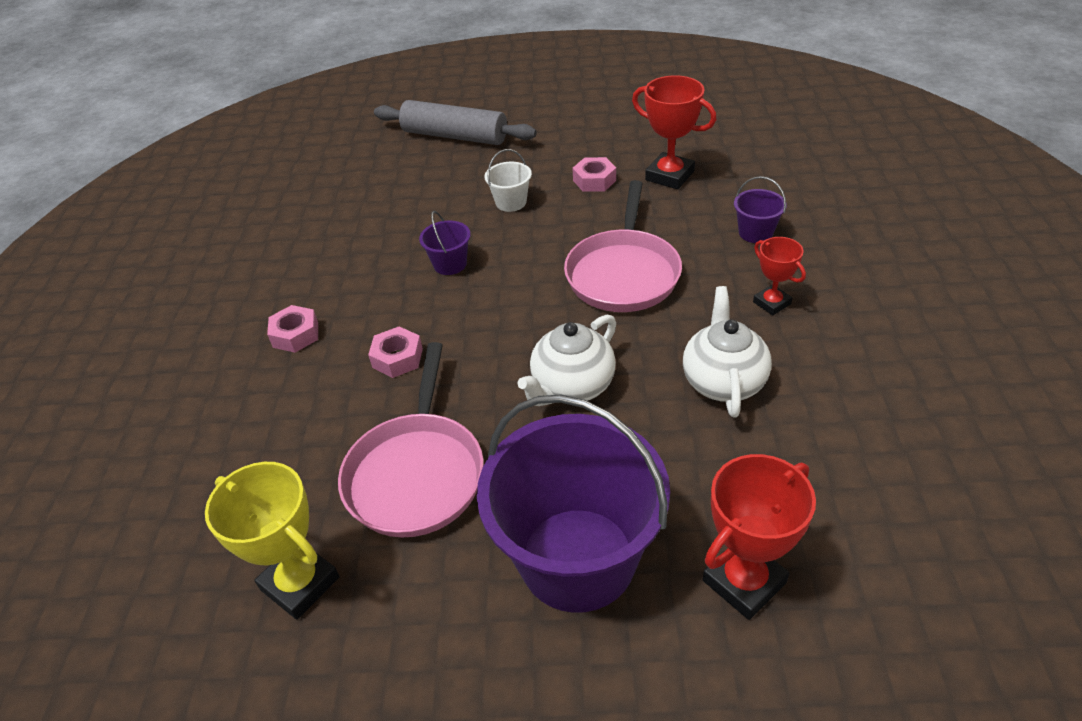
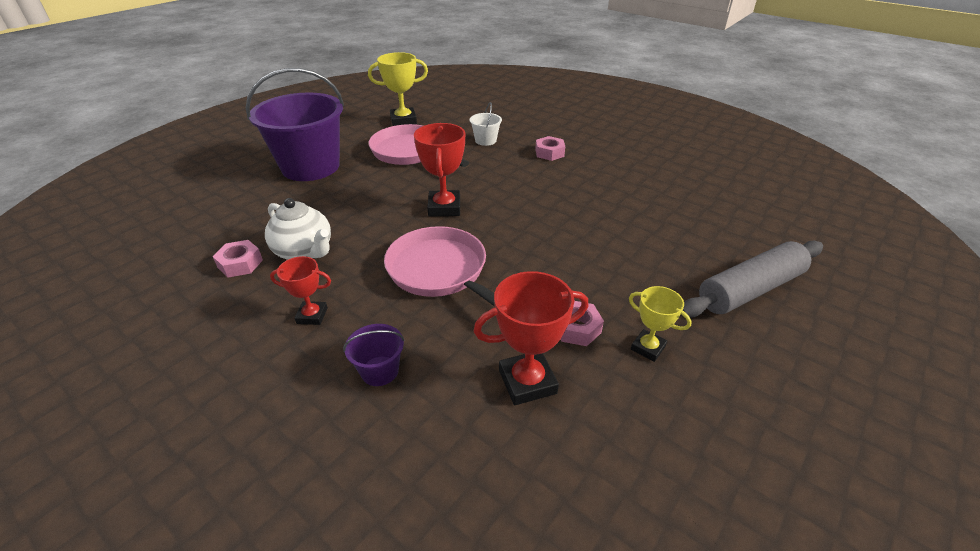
camera: 125 degrees right, 5 degrees down
(397, 358) = (489, 171): pink nut -> pink nut (240, 264)
(450, 264) = (549, 213): purple bucket -> none
(511, 202) = (595, 268): white bucket -> white bucket (485, 140)
(572, 386) = (387, 206): white teapot -> none
(574, 150) = (647, 348): none -> yellow trophy
(744, 582) = (231, 193): red trophy -> red trophy (444, 207)

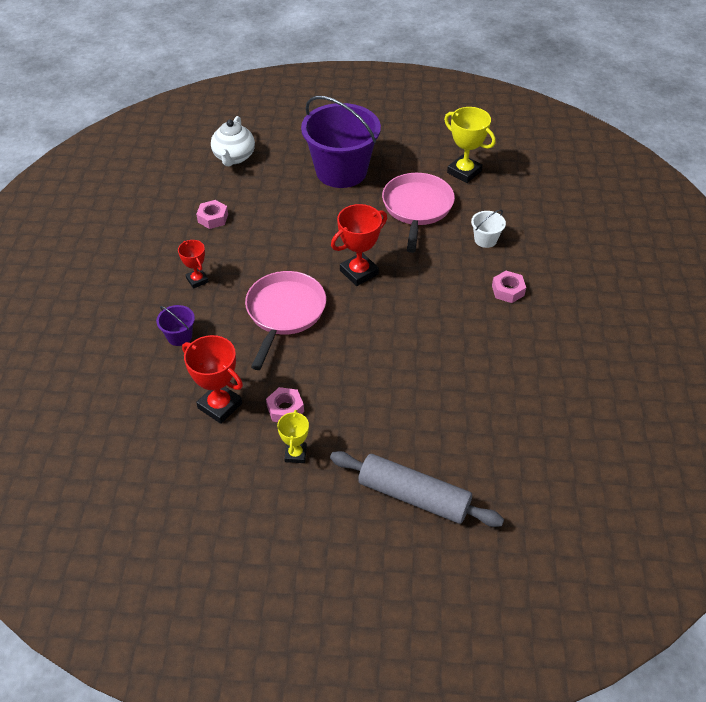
camera: 55 degrees right, 10 degrees up
(305, 251) = (248, 237): white teapot -> white teapot (234, 157)

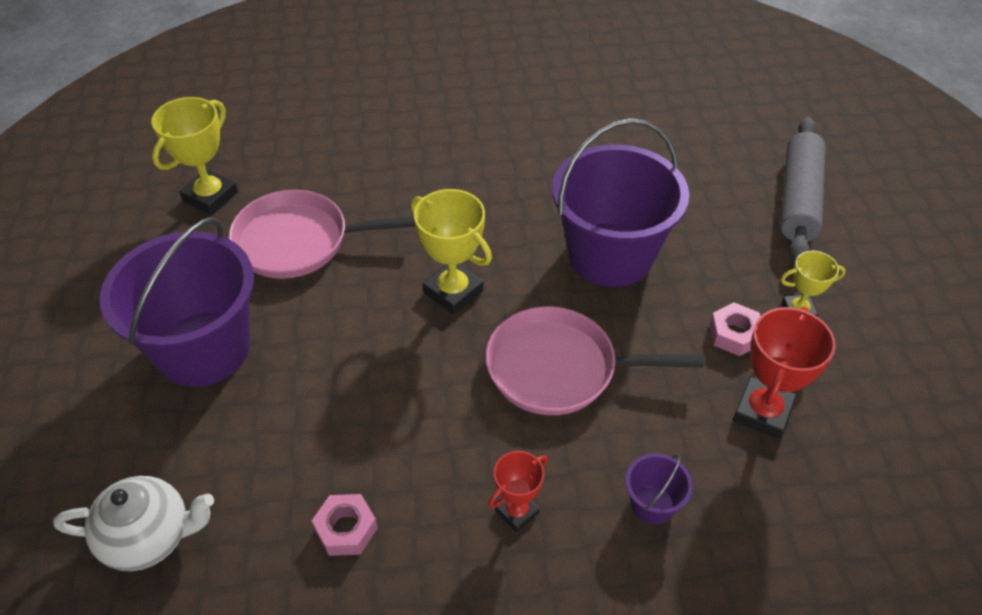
camera: 100 degrees left, 0 degrees up
(359, 272) = (453, 292): red trophy -> yellow trophy
(374, 357) = (610, 255): none -> purple bucket
(485, 240) = (363, 166): white bucket -> none
(508, 290) = (457, 142): pink nut -> none

